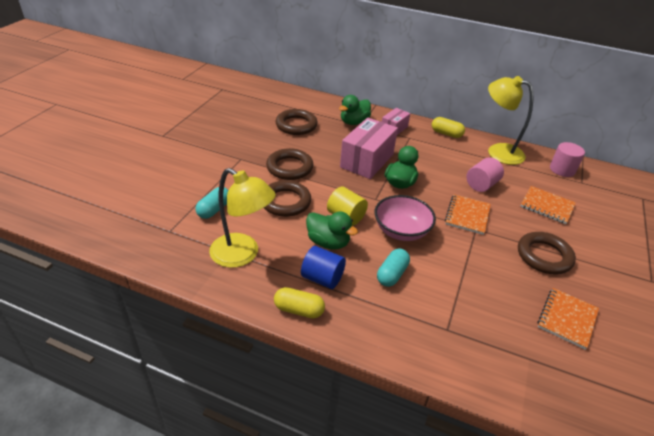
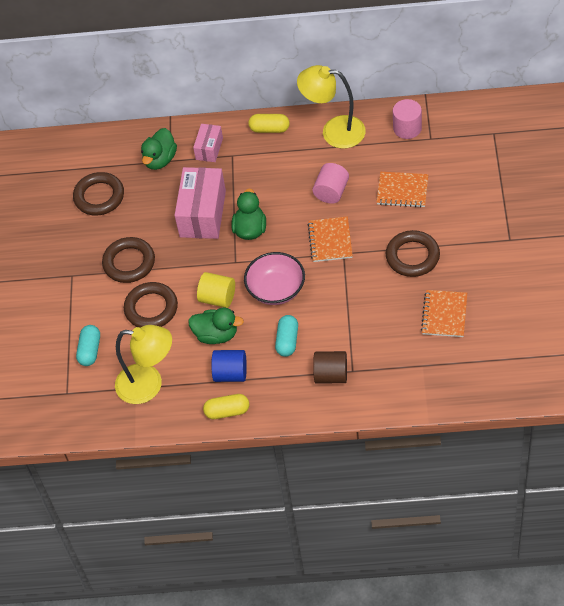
camera: 15 degrees left, 15 degrees up
(422, 323) = (331, 375): none -> brown cylinder

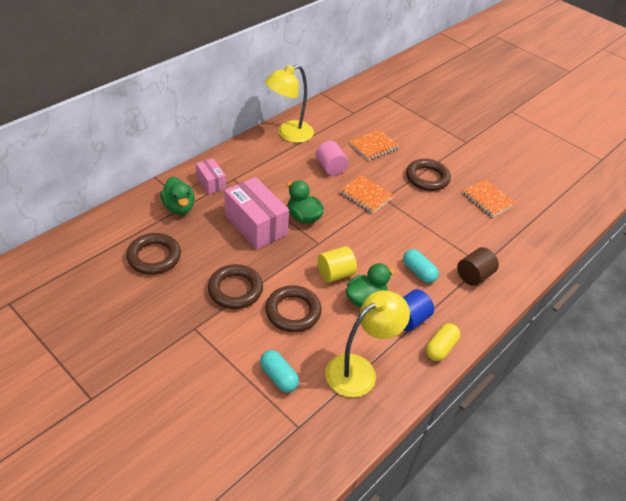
camera: 55 degrees left, 10 degrees down
(269, 129) = (242, 152): yellow capsule -> none
(276, 289) = (369, 244): pink bowl -> none
(407, 128) = (333, 113): pink cylinder -> none

